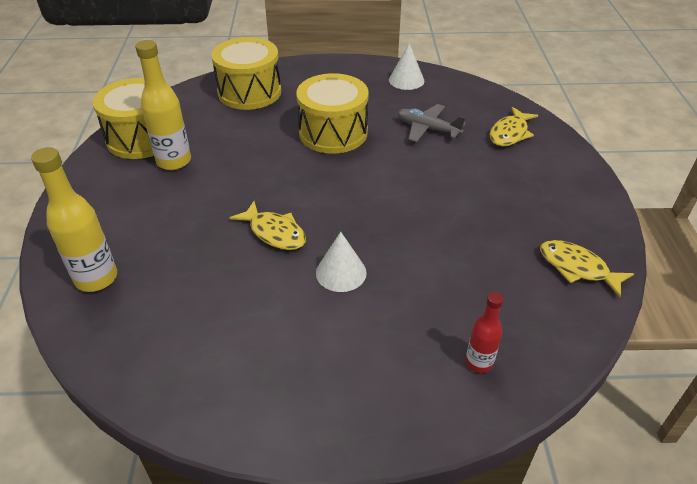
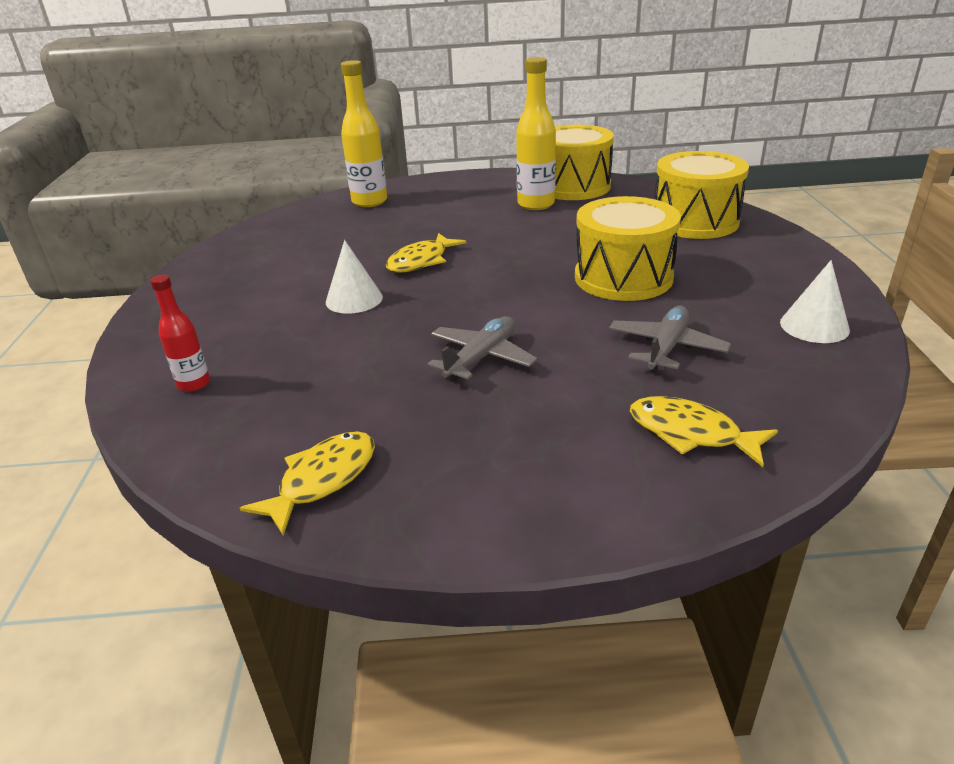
camera: 90 degrees right, 10 degrees down
(438, 201) = (481, 357): none -> grey plane

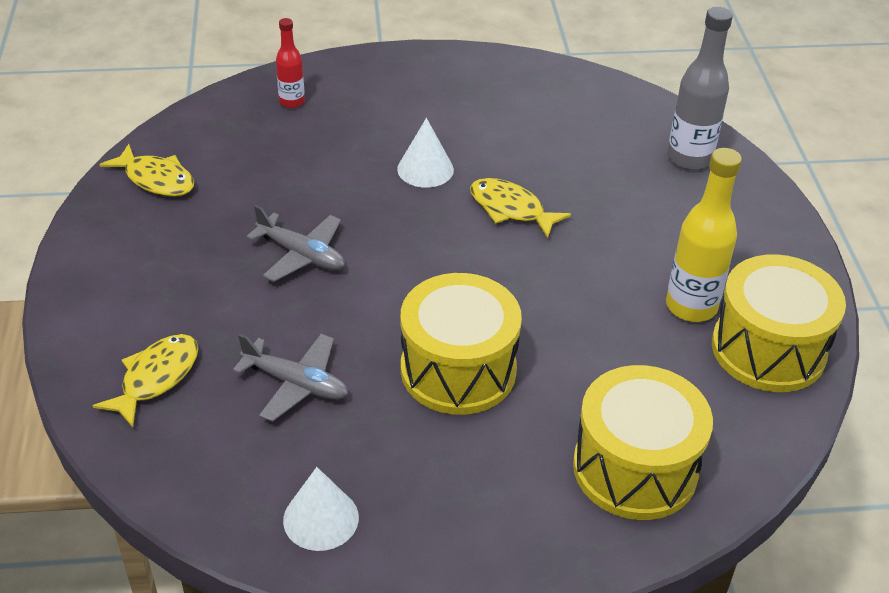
camera: 85 degrees right, 10 degrees up
(369, 202) = (689, 158): yellow bottle -> grey bottle

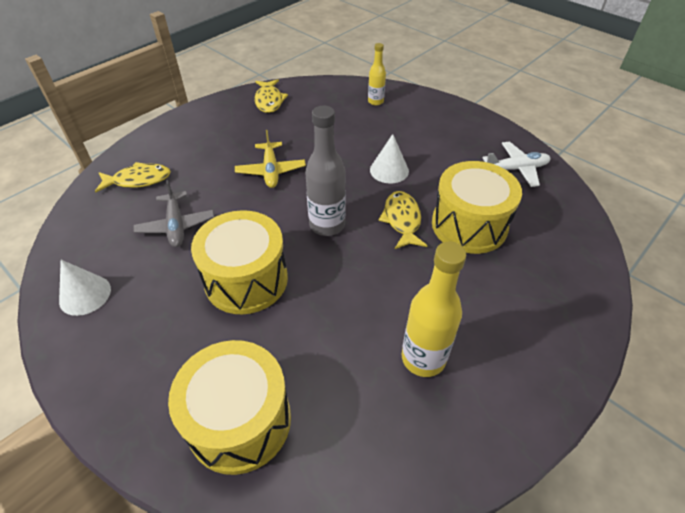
camera: 50 degrees right, 5 degrees up
(292, 102) = (375, 101): red bottle -> yellow bottle
(301, 255) = (271, 171): grey plane -> yellow plane
(537, 90) = (516, 169): none -> white plane
(689, 158) = (562, 269): grey bottle -> grey bottle (327, 225)
(768, 349) = (433, 433): yellow drum -> yellow drum (469, 225)

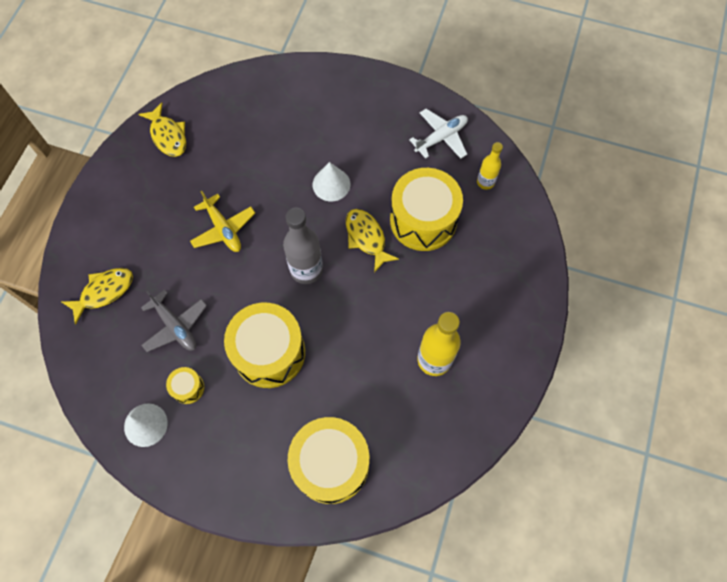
camera: 25 degrees left, 20 degrees up
(148, 279) = (188, 388): none -> yellow drum
(375, 101) = (277, 95): yellow bottle -> yellow bottle (485, 182)

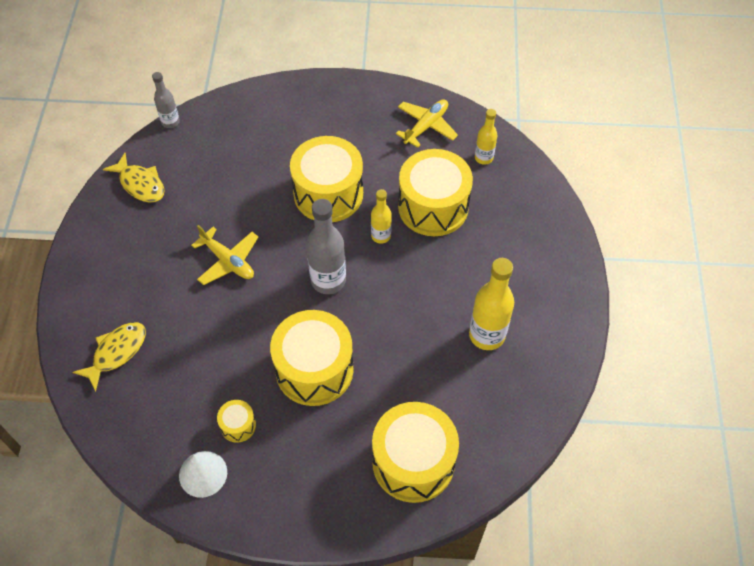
camera: 15 degrees left, 10 degrees down
(175, 326) = (205, 368): grey plane -> none
(211, 81) = (170, 122): none -> grey bottle
(331, 184) = (328, 193): white cone -> yellow drum
(366, 238) = (381, 236): yellow fish -> yellow bottle
(441, 137) = (426, 126): white plane -> yellow plane

